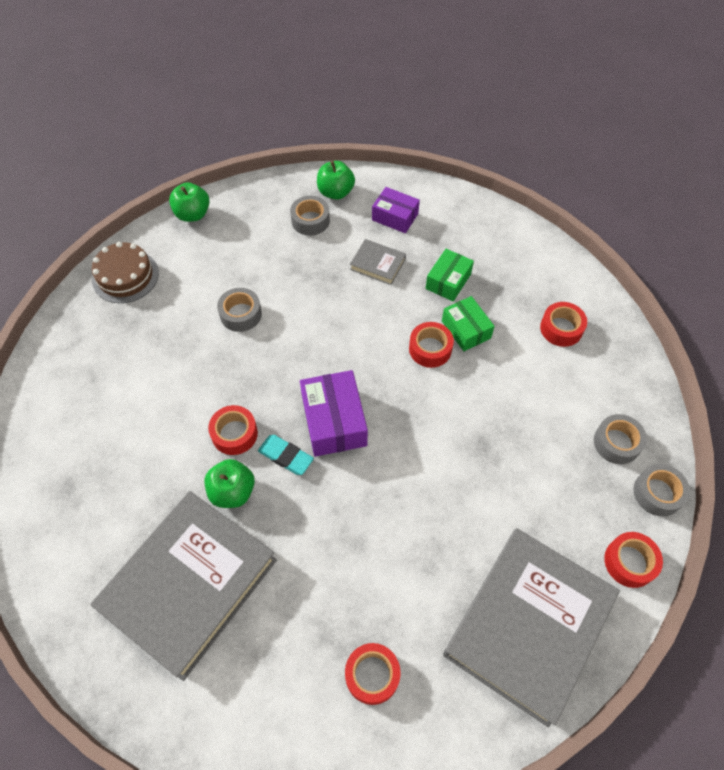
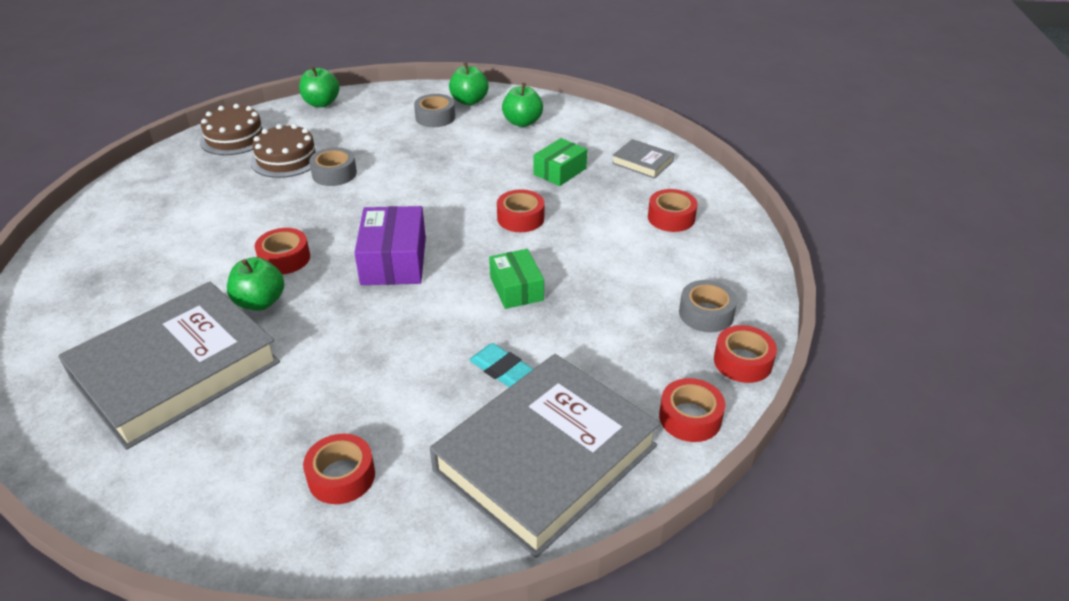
camera: 10 degrees right, 20 degrees down
(187, 299) = (286, 158): none -> brown cake
(286, 456) = (330, 282): turquoise eraser -> turquoise eraser (502, 370)
(378, 264) = (490, 153): grey book -> grey book (642, 162)
(395, 217) = (522, 122): purple box -> green apple
(466, 329) = (565, 208): green box -> green box (516, 289)
(657, 493) = (742, 361): grey tape -> red tape

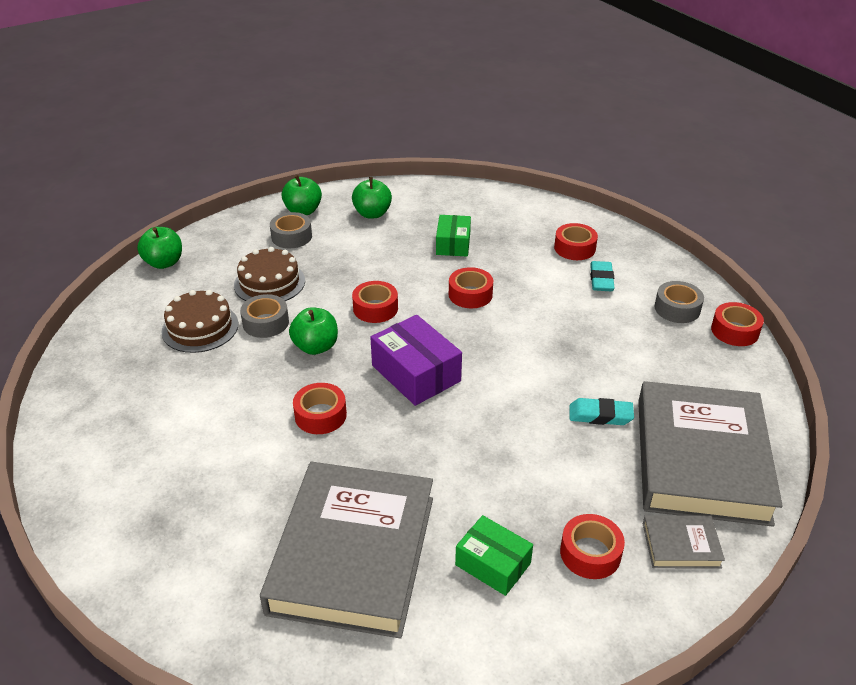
camera: 35 degrees left, 0 degrees up
(234, 137) = (118, 329): brown cake -> brown cake (269, 283)
(260, 302) = (349, 461): green apple -> green apple (316, 347)
(516, 289) = (535, 351): green box -> green box (493, 564)
(642, 162) = (504, 212): grey book -> grey book (681, 545)
(661, 255) = (601, 280): none -> turquoise eraser
(690, 418) = (749, 384): red tape -> red tape (375, 308)

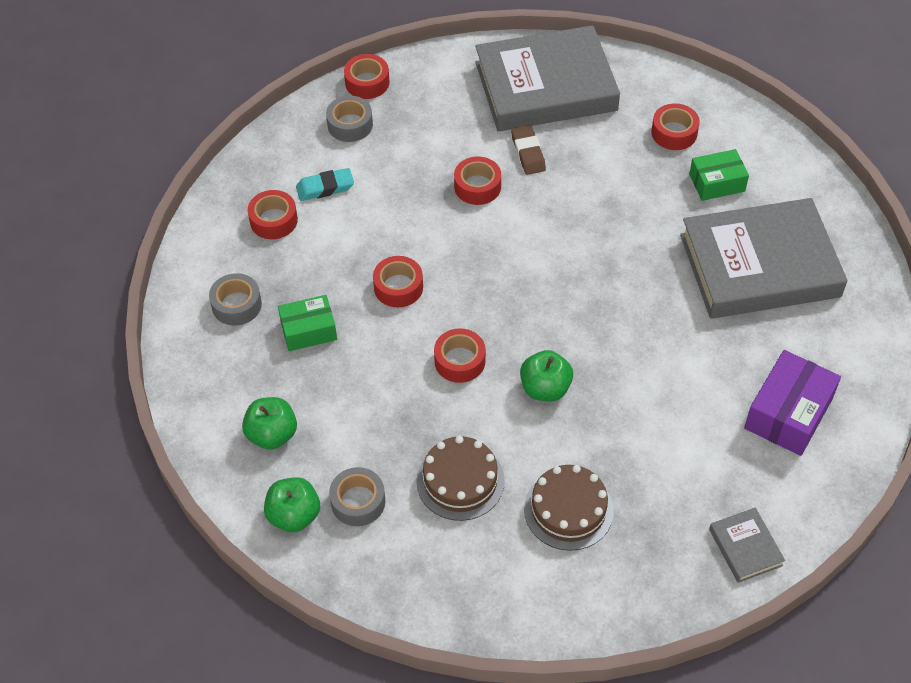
camera: 110 degrees left, 15 degrees up
(164, 263) = (472, 618): green apple -> none
(265, 323) = (530, 451): grey tape -> grey tape (236, 305)
(320, 415) = (634, 345): red tape -> red tape (477, 186)
(416, 373) = (541, 293): purple box -> purple box (788, 413)
(493, 564) = (717, 183): green box -> green box turned 60 degrees clockwise
(600, 415) = (528, 153): turquoise eraser -> brown eraser
(681, 545) = (637, 87): grey book -> grey book (745, 547)

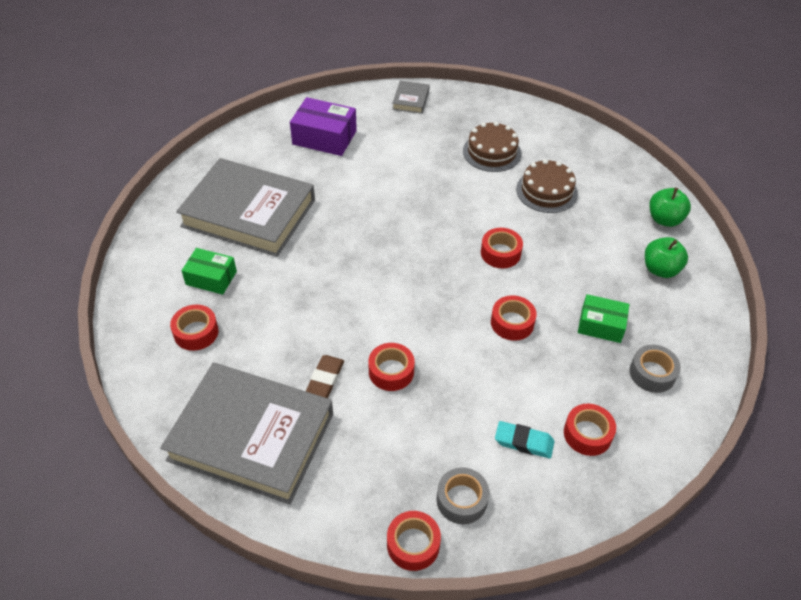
camera: 150 degrees left, 5 degrees down
(358, 501) = (618, 209): grey tape -> none
(545, 388) = (456, 212): green apple -> none
(788, 413) = (324, 137): purple box -> purple box turned 45 degrees clockwise

